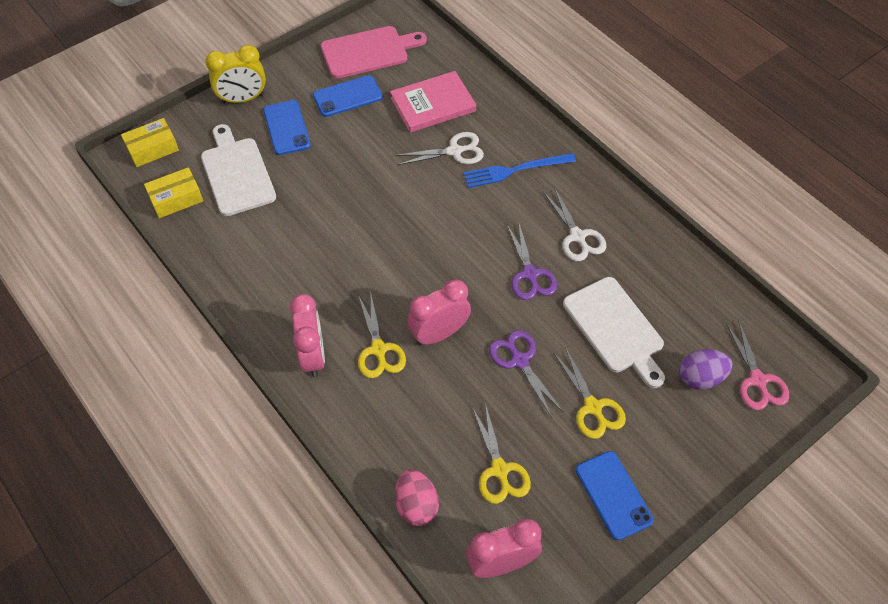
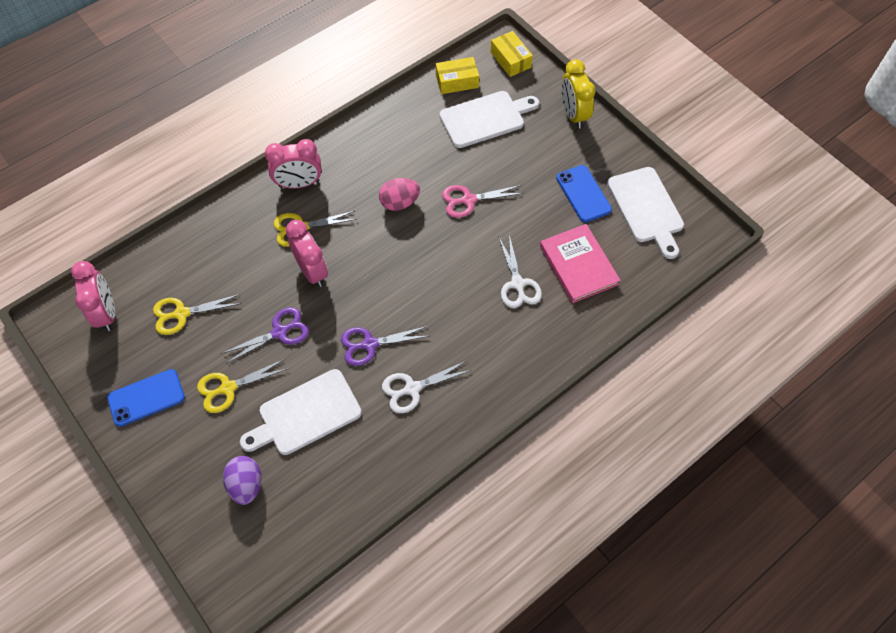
camera: 90 degrees right, 5 degrees up
(176, 199) = (457, 81): yellow box -> yellow box turned 75 degrees counterclockwise
(286, 128) = (540, 149): blue phone -> none
(368, 52) = (646, 208): pink cutting board -> white cutting board
(416, 505) = (162, 256): pink egg -> pink egg (399, 203)
(515, 170) = (495, 336): blue fork -> none
(757, 380) = (237, 539): pink scissors -> pink scissors (468, 200)

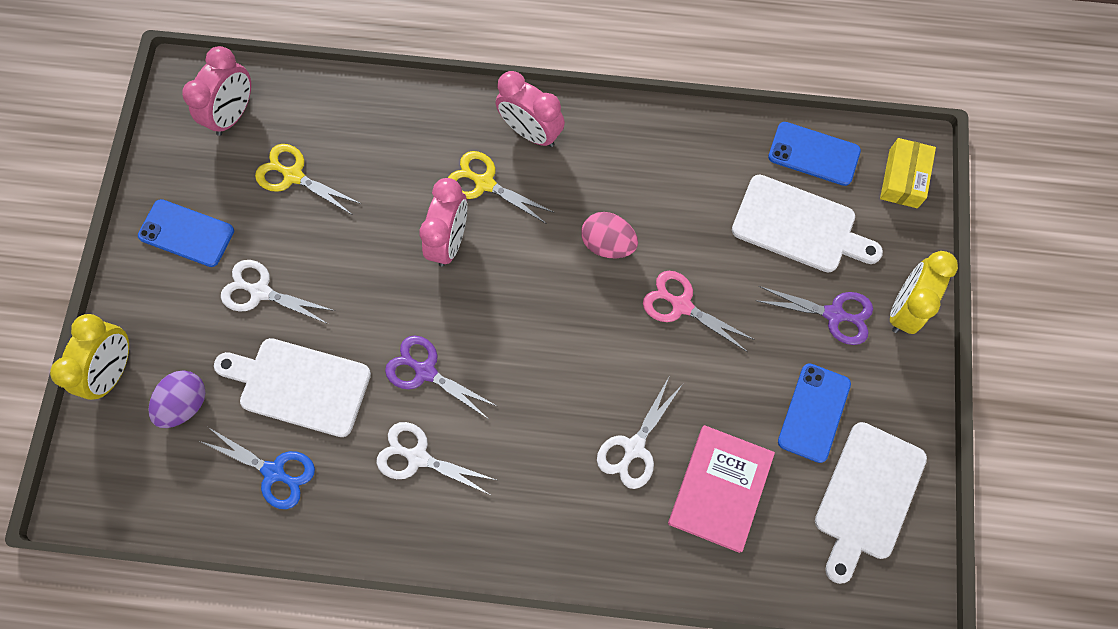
camera: 45 degrees right, 10 degrees up
(180, 507) = (114, 370): none -> yellow clock
(228, 388) = (260, 291): yellow scissors -> white scissors
(279, 332) = (358, 278): purple scissors -> purple scissors (834, 314)
(340, 470) = (274, 472): none -> blue scissors
(457, 81) = (814, 154): yellow box -> blue phone

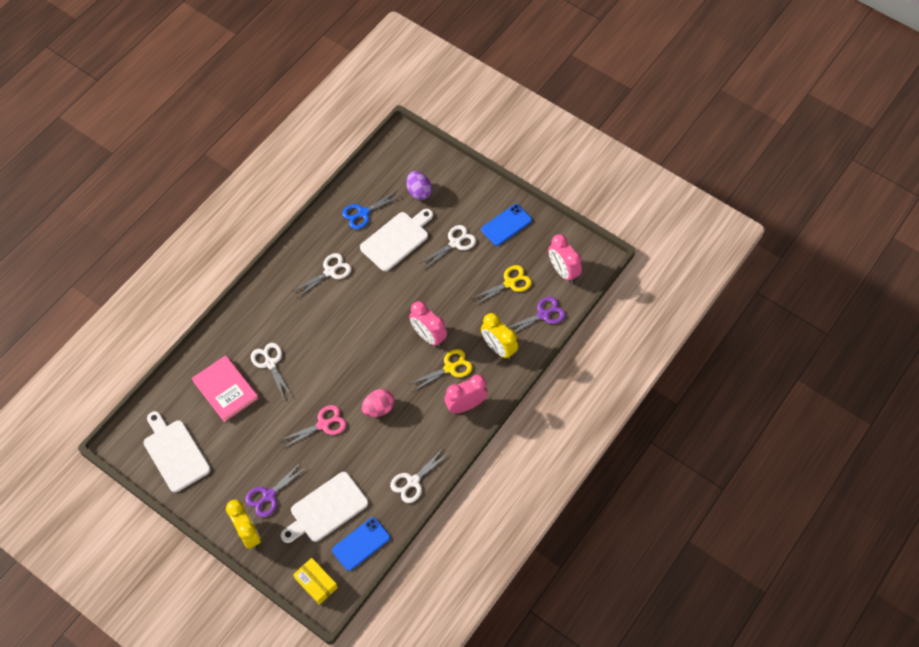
camera: 120 degrees right, 10 degrees down
(114, 370) = (454, 171): yellow clock -> yellow clock (498, 348)
(425, 371) = (368, 294): purple scissors -> purple scissors (543, 315)
(685, 138) = (413, 481): none -> white scissors
(814, 412) = (229, 454): blue phone -> none

